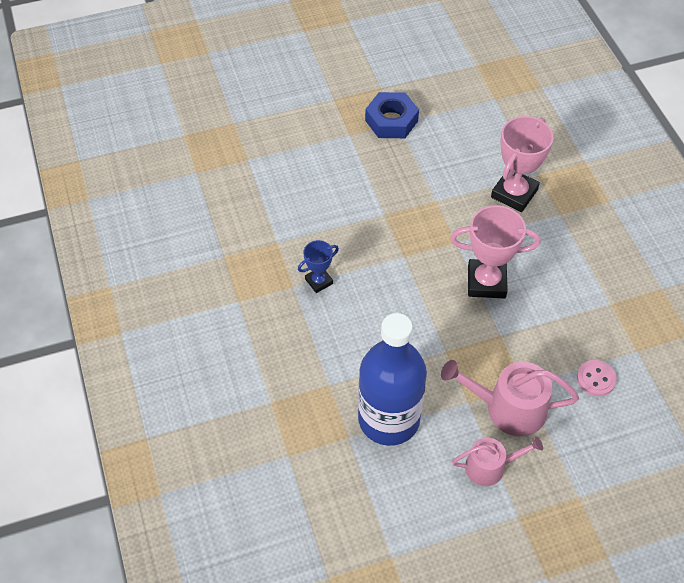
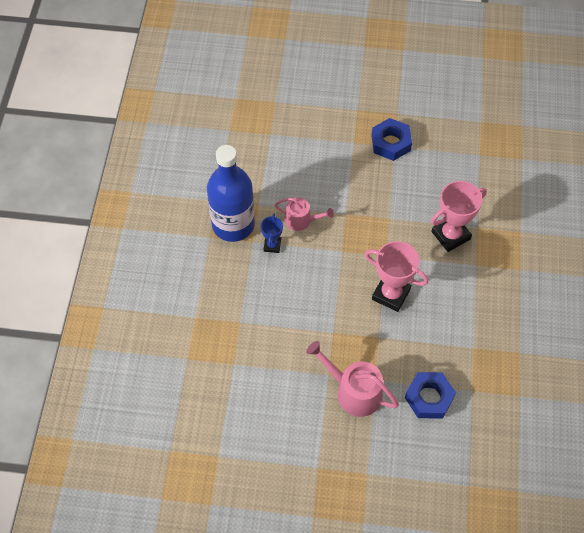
camera: 25 degrees right, 5 degrees up
(319, 281) = (272, 245): blue trophy -> blue trophy turned 75 degrees counterclockwise
(389, 419) = (267, 363): blue bottle -> blue bottle (233, 225)
(490, 467) = (317, 426): pink watering can -> pink watering can (301, 220)
(596, 379) = (429, 398): pink button -> blue nut

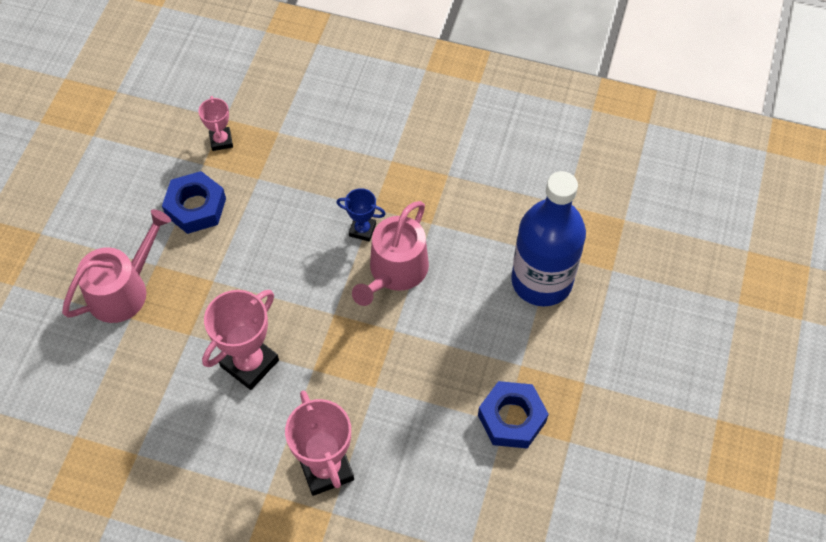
camera: 100 degrees right, 0 degrees up
(209, 356) = (221, 141): none -> pink trophy
(233, 225) = (405, 189): blue bottle -> blue bottle (541, 281)
(301, 220) = (395, 271): pink watering can -> pink watering can, size x1.56
(429, 398) = (84, 378): blue nut -> blue nut (196, 207)

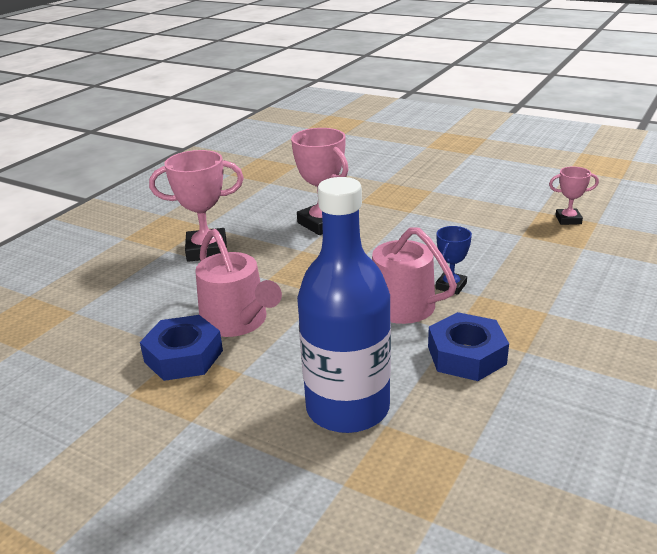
camera: 105 degrees right, 30 degrees down
(123, 290) = (411, 179): pink watering can -> pink watering can (238, 321)
(196, 207) = (489, 207): blue nut -> blue nut (466, 355)

